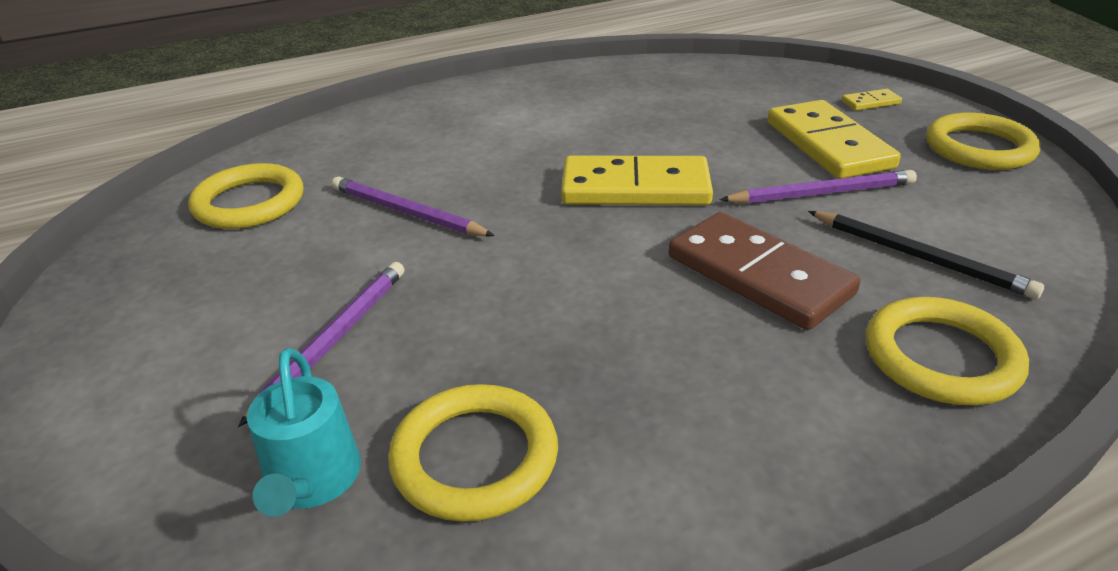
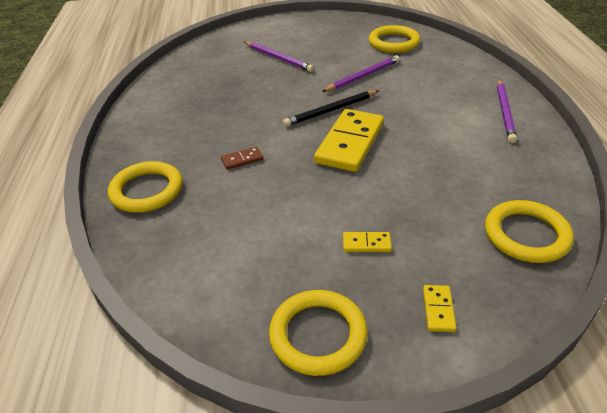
camera: 110 degrees right, 5 degrees up
(312, 481) = (215, 54): turquoise watering can -> none
(475, 457) = (199, 78): yellow ring -> yellow ring (526, 235)
(759, 275) = (242, 160): brown domino -> brown domino, size x0.43
(821, 193) = (302, 211): purple pencil -> purple pencil (505, 112)
(828, 145) = (366, 244): yellow domino -> yellow domino, size x0.43
(919, 257) = (214, 221): black pencil -> black pencil (331, 110)

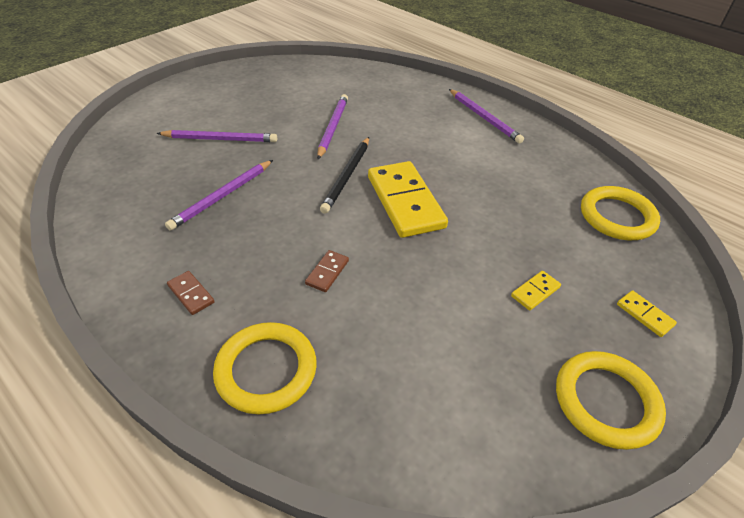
camera: 45 degrees left, 5 degrees up
(159, 135) = (191, 294): none -> brown domino
(238, 92) = (222, 196): none -> purple pencil
(393, 42) = (318, 82): yellow ring -> none

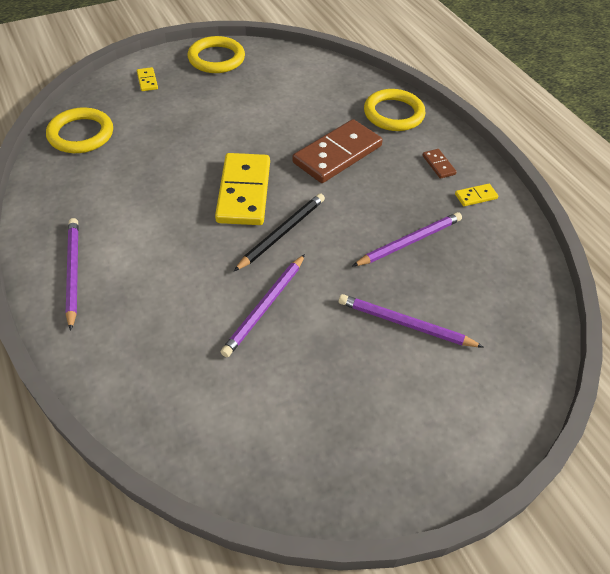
camera: 160 degrees left, 5 degrees up
(327, 272) = (337, 154): brown domino -> brown domino, size x2.34
(535, 292) = (201, 107): yellow domino -> yellow domino (475, 196)

